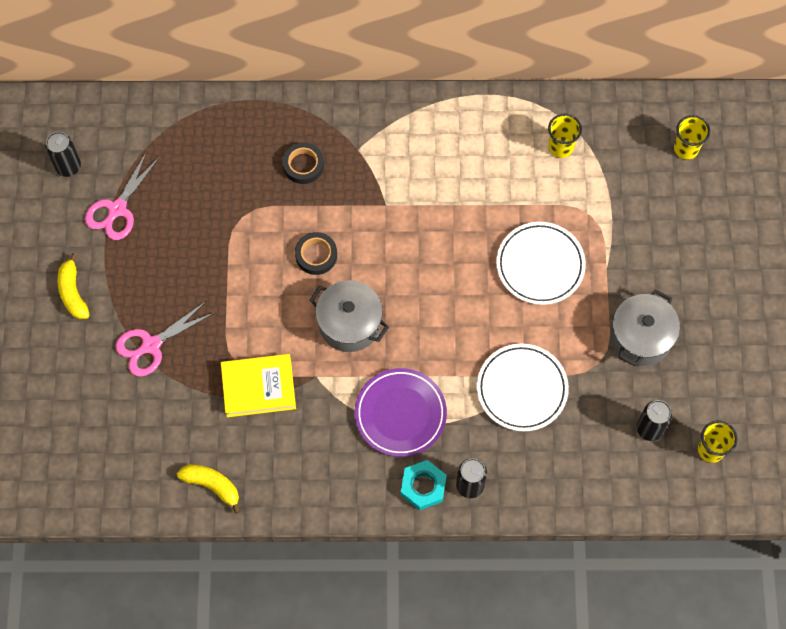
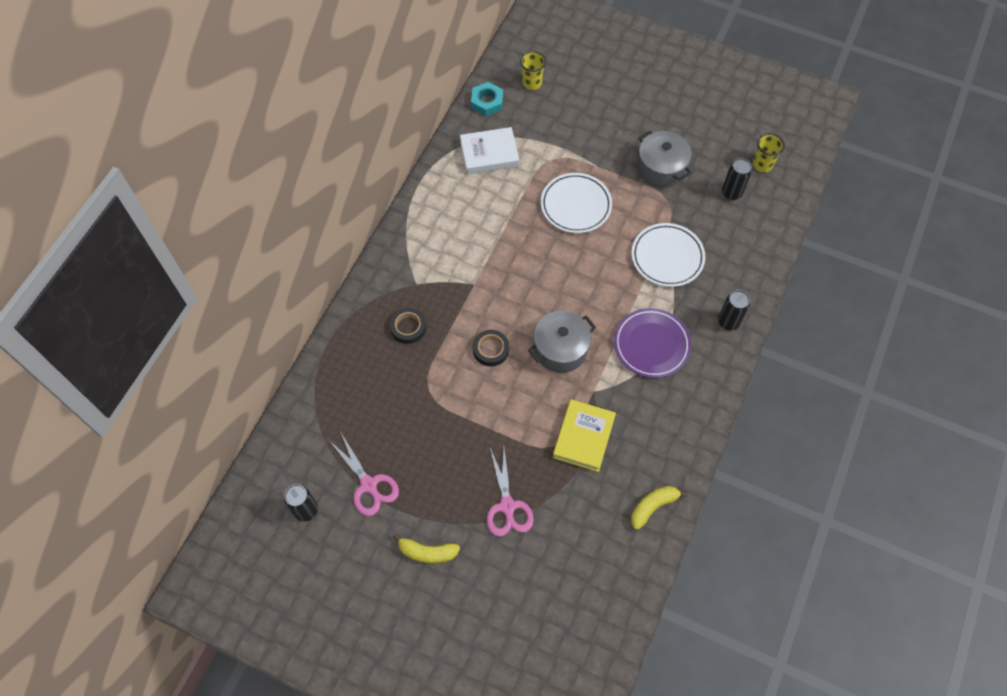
camera: 65 degrees left, 5 degrees down
(423, 486) = (716, 353): turquoise nut -> turquoise nut (487, 102)
(561, 147) = (489, 154): yellow cup -> white book

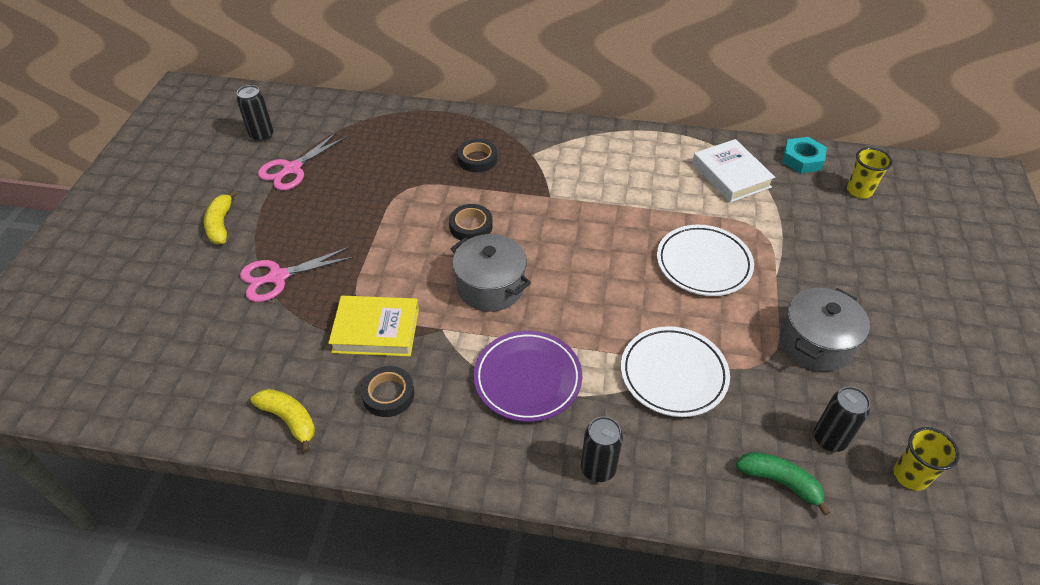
camera: 75 degrees right, 15 degrees down
(645, 437) = (388, 394): none -> black tape
(755, 229) = (780, 482): none -> green banana

